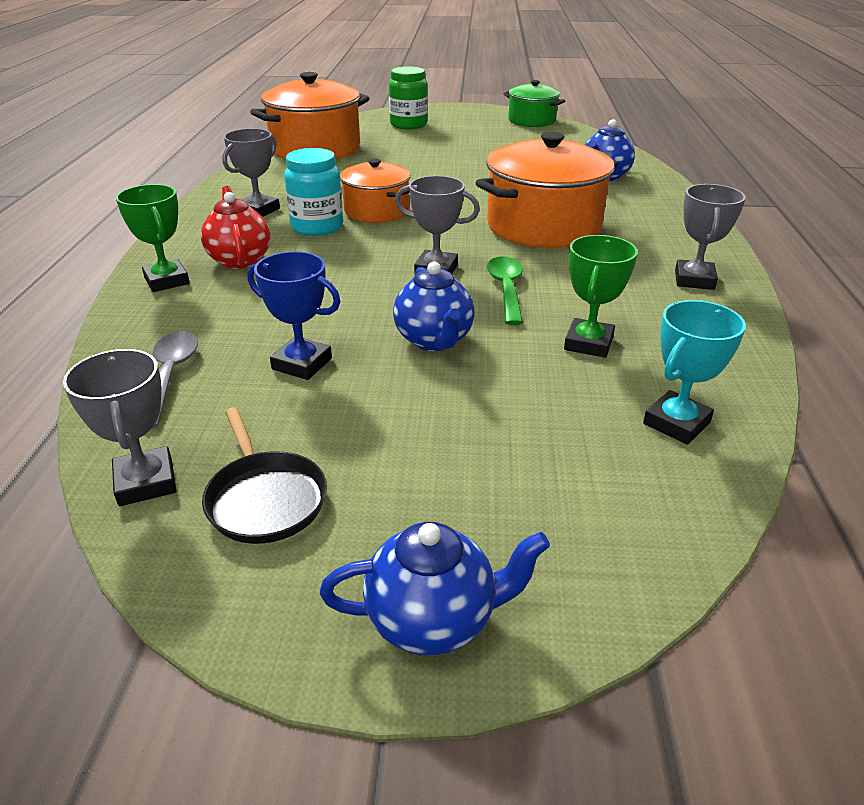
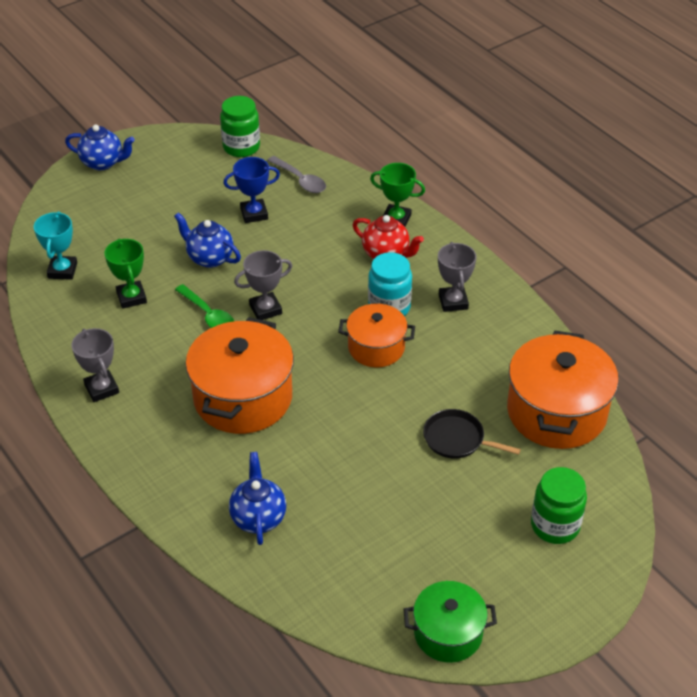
camera: 140 degrees right, 10 degrees up
(146, 482) = (241, 147): grey trophy -> green jar
(265, 499) = (193, 163): black pan -> black pan (457, 439)
(433, 620) = (103, 163): blue teapot -> blue teapot turned 120 degrees counterclockwise

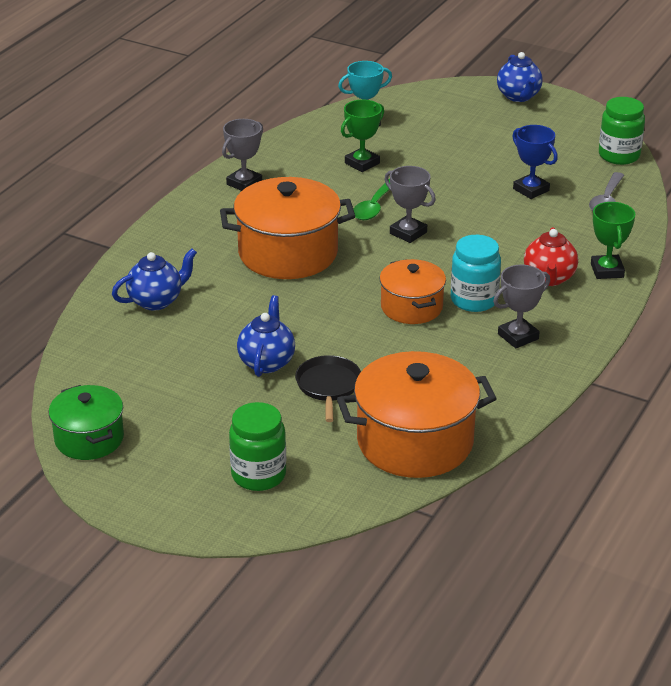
camera: 65 degrees right, 10 degrees down
(209, 258) = (448, 185): blue teapot -> blue teapot (267, 362)

